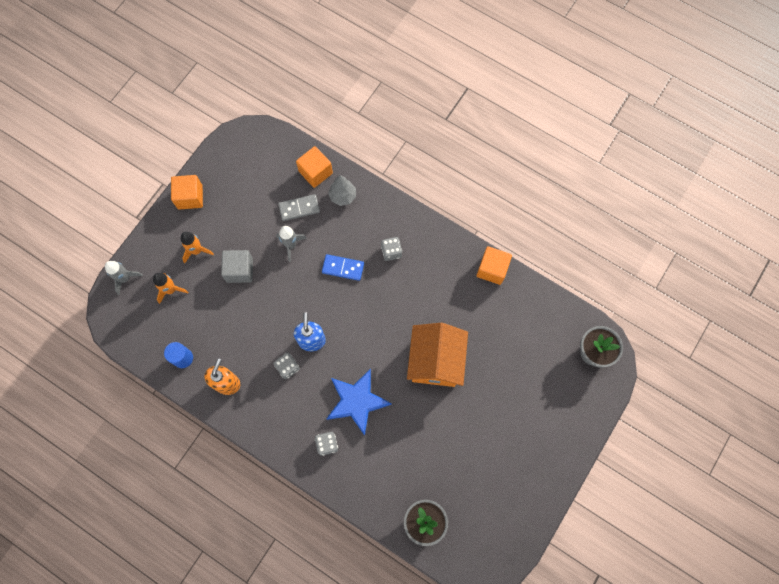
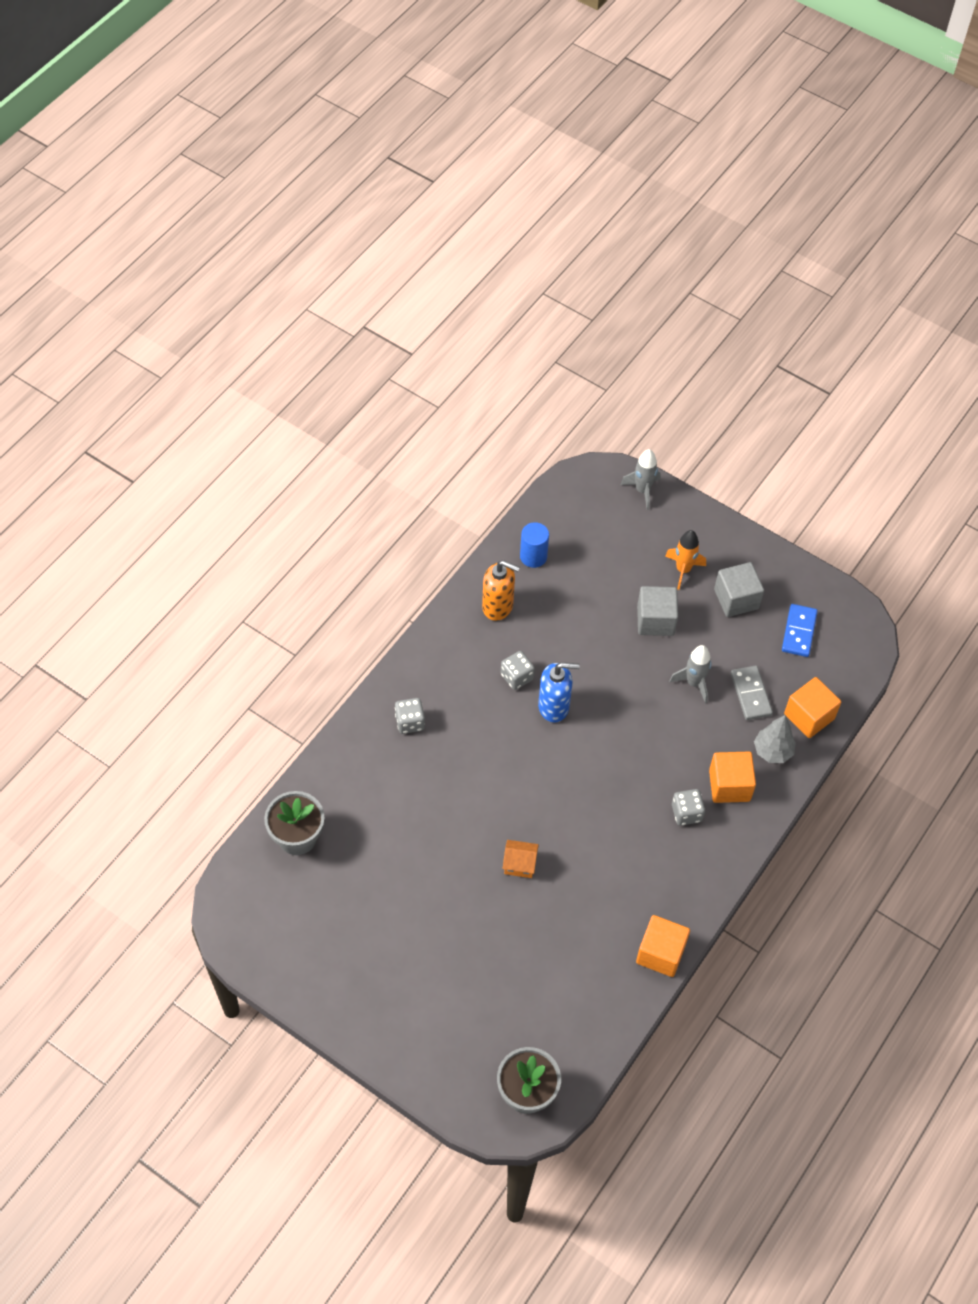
camera: 90 degrees right, 15 degrees down
(171, 290) = (627, 541): orange rocket -> none
(190, 197) = (762, 561): orange cube -> orange cube (729, 785)
(222, 215) = (736, 599): none -> grey cube
(343, 268) = (660, 748): blue domino -> blue domino (798, 632)
(357, 401) = (466, 760): blue star -> none
(435, 361) = (519, 864): orange house -> orange house, size x0.41

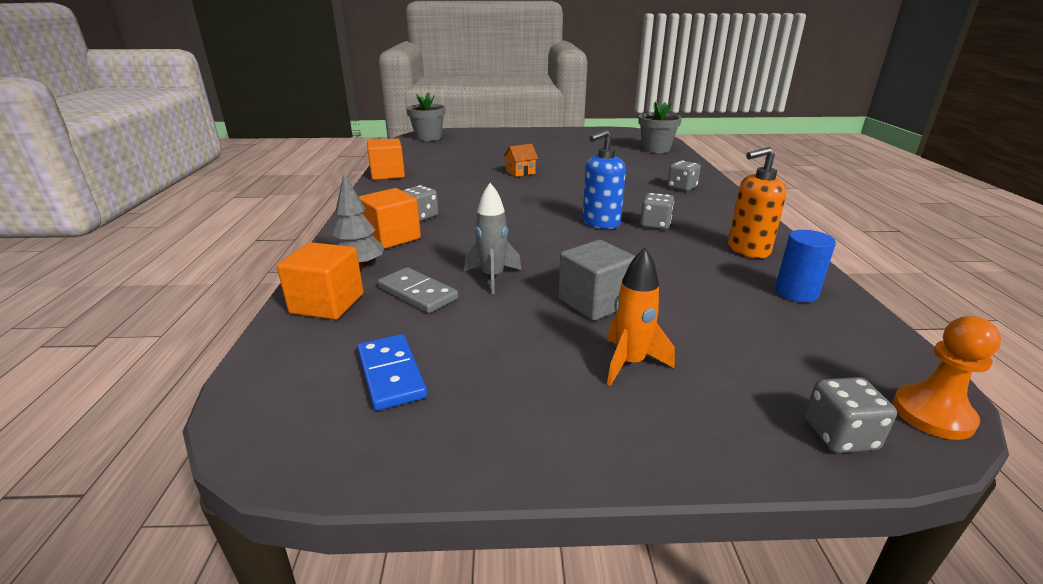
camera: 145 degrees right, 30 degrees down
(592, 473) = (932, 414): none -> orange pawn
(642, 490) = (839, 435): grey rocket -> grey dice
(736, 599) = (520, 367): grey cube -> none

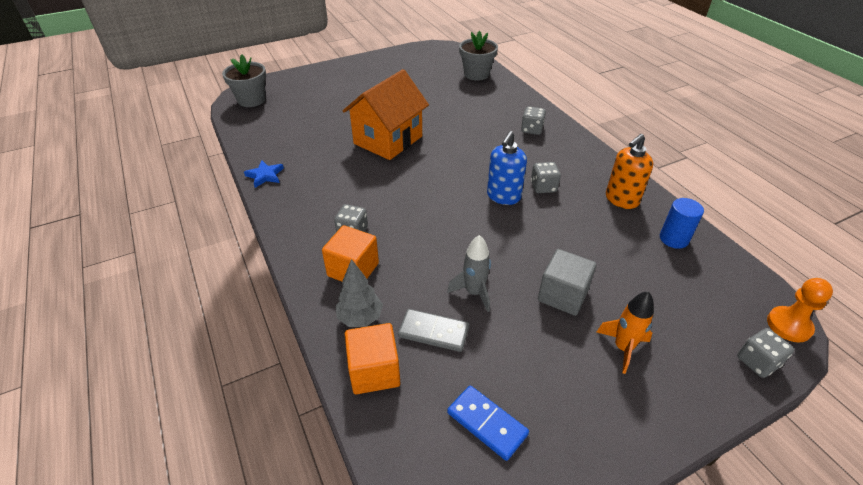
camera: 25 degrees left, 15 degrees up
(387, 174) = (265, 175): orange cube -> blue star
(520, 172) = (388, 140): orange house -> orange house, size x2.45

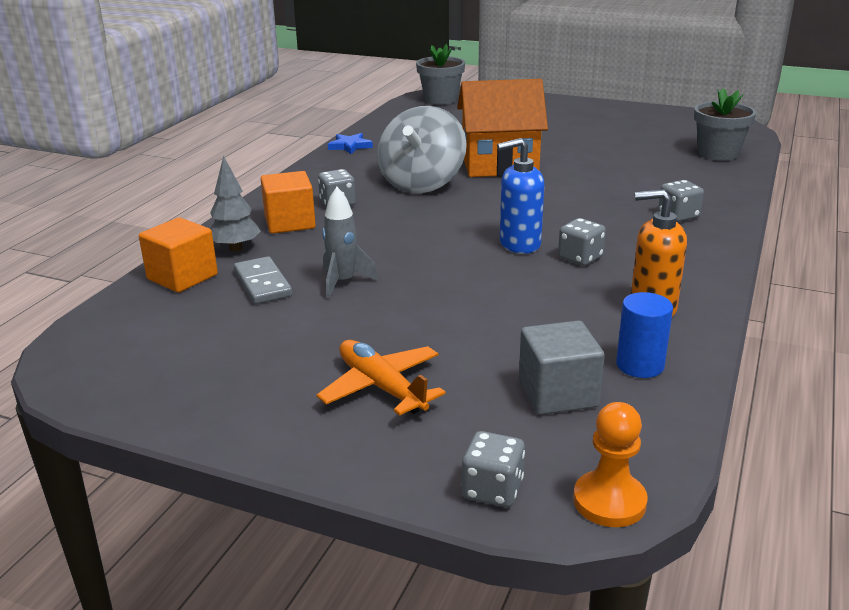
camera: 50 degrees right, 15 degrees down
(372, 182) = (422, 183): none -> grey spinning top
(487, 423) = (183, 347): blue domino -> none
(562, 295) = (412, 327): grey cube -> grey cube (558, 394)
(623, 348) = (381, 387): orange rocket -> orange plane

